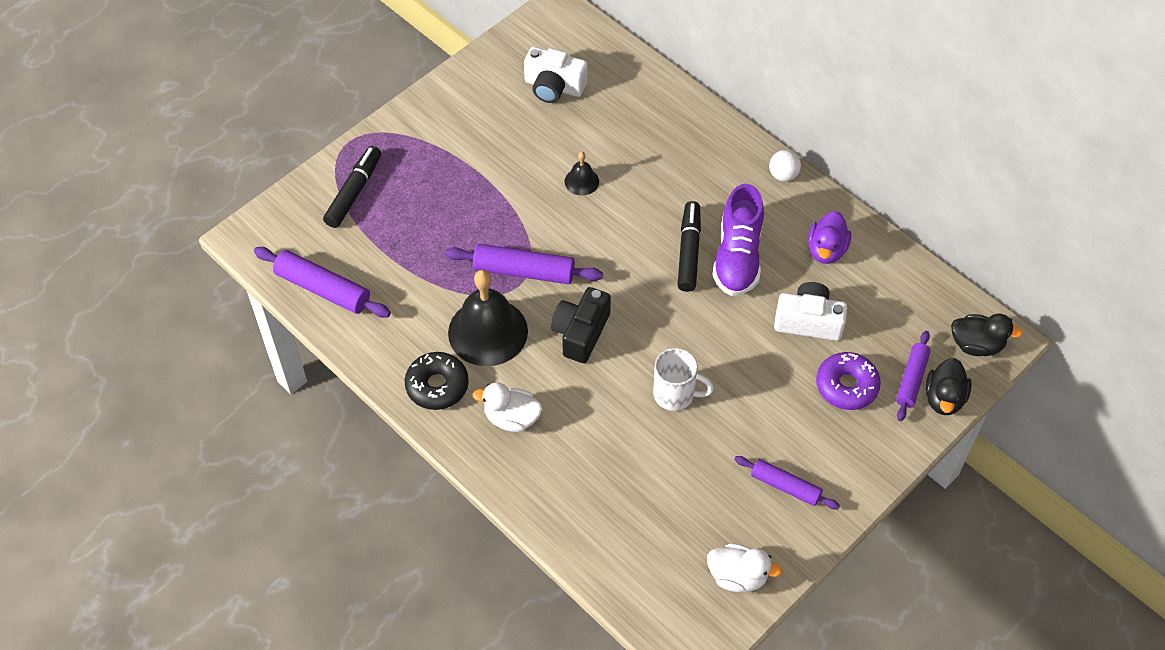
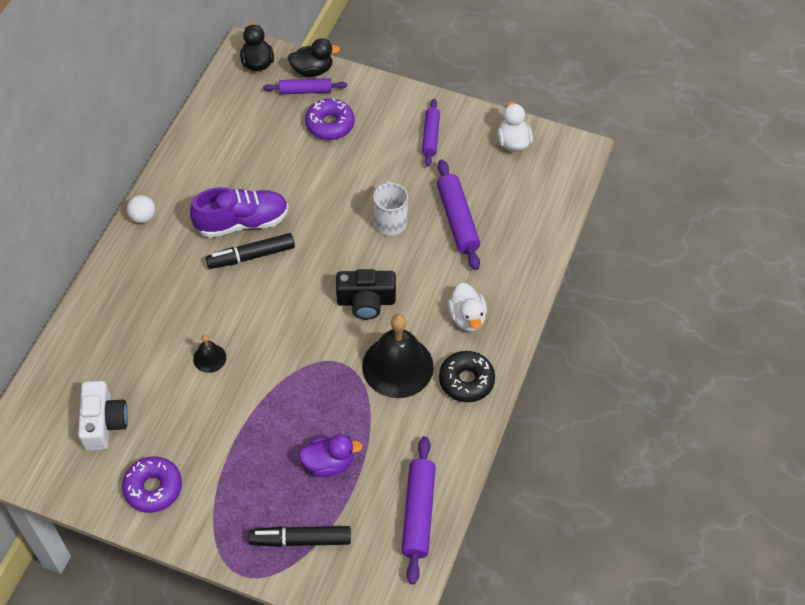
camera: 115 degrees left, 0 degrees up
(468, 104) = (153, 488): none -> purple donut
(524, 271) = (325, 364): purple rolling pin -> purple rolling pin (457, 220)
(808, 321) = (283, 161): white camera -> none
(826, 250) = (209, 168): purple duck -> purple duck (328, 463)

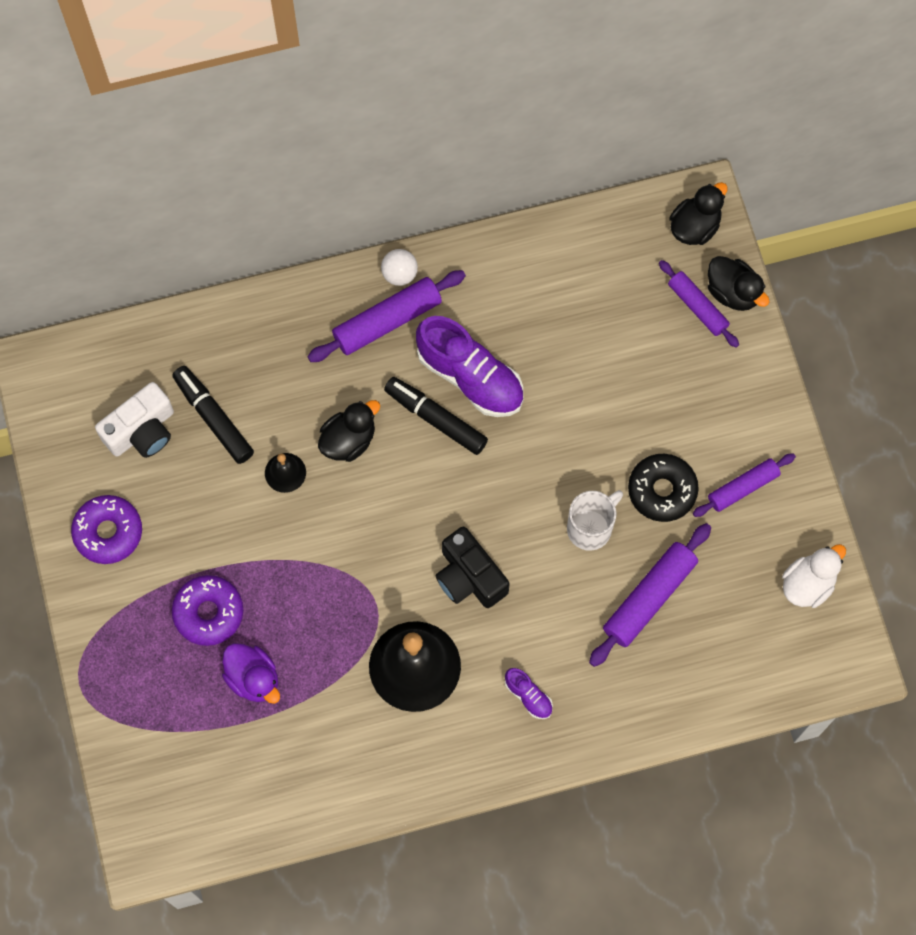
camera: 55 degrees right, 15 degrees up
(221, 310) = (348, 440): none -> black duck
(300, 540) = (153, 712): black marker -> black marker (213, 418)
(330, 125) = (671, 368): purple donut -> purple donut (208, 613)
(418, 513) = (262, 806): purple rolling pin -> purple rolling pin (387, 321)
(466, 381) = (449, 749): black donut -> black donut (662, 490)
(467, 318) = (528, 696): white duck -> purple shoe

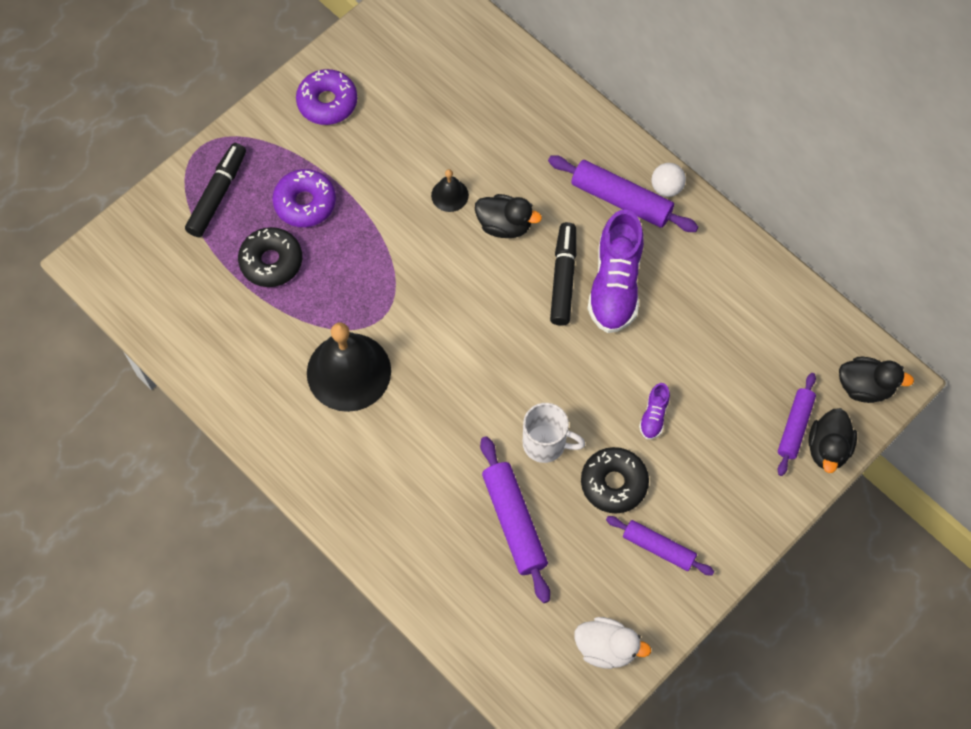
camera: 60 degrees right, 5 degrees down
(142, 431) = (420, 81): white camera -> none
(213, 418) = (462, 123): black marker -> black marker (218, 194)
(253, 678) = (271, 261): purple duck -> black donut
(469, 577) = (447, 373): black camera -> none
(528, 696) = (373, 471): purple shoe -> purple shoe (654, 416)
(649, 598) = (514, 522): purple rolling pin -> purple rolling pin turned 60 degrees clockwise

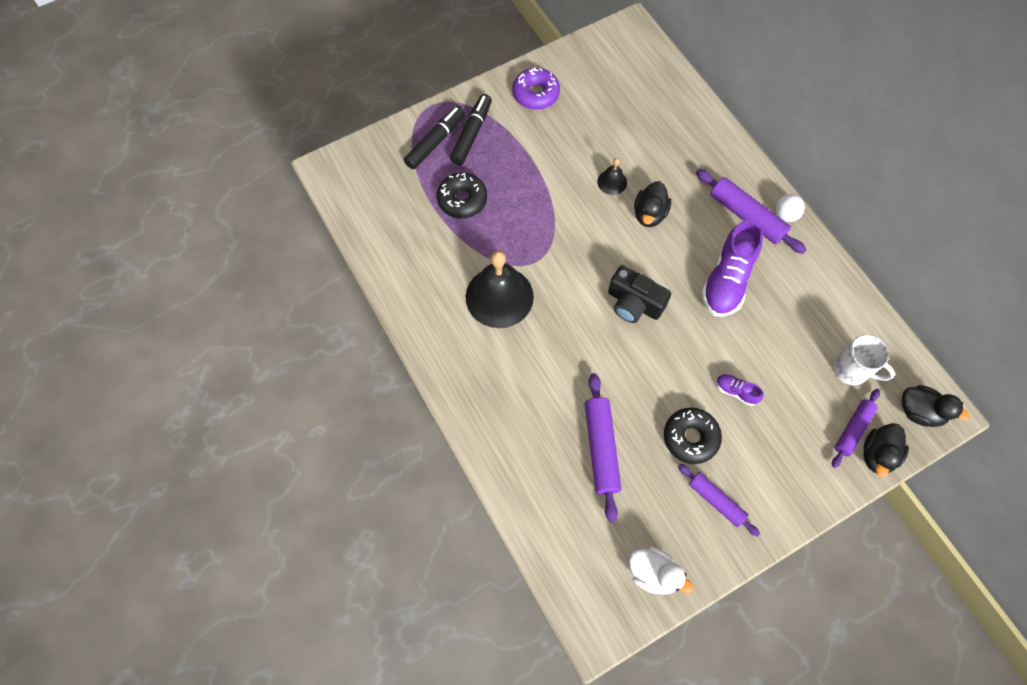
camera: 15 degrees right, 0 degrees up
(305, 203) = (499, 163): purple donut -> none
(504, 225) = (649, 214): black duck -> black duck turned 75 degrees clockwise
(512, 340) = (634, 303): none -> black camera
(546, 444) = (642, 391): white mug -> white mug (852, 370)
(563, 278) = (686, 265): black marker -> black marker (472, 134)
(654, 416) = (736, 391): purple shoe -> purple shoe turned 90 degrees clockwise

